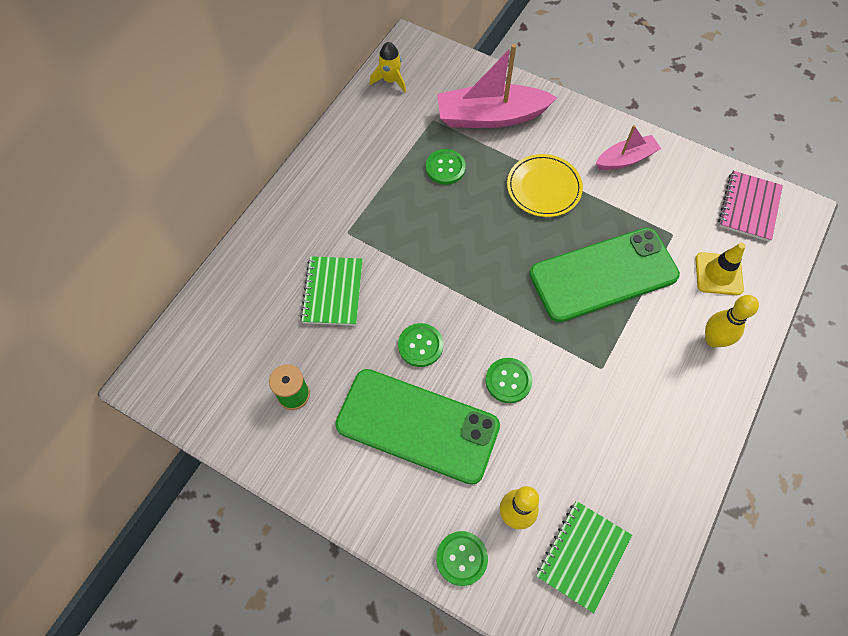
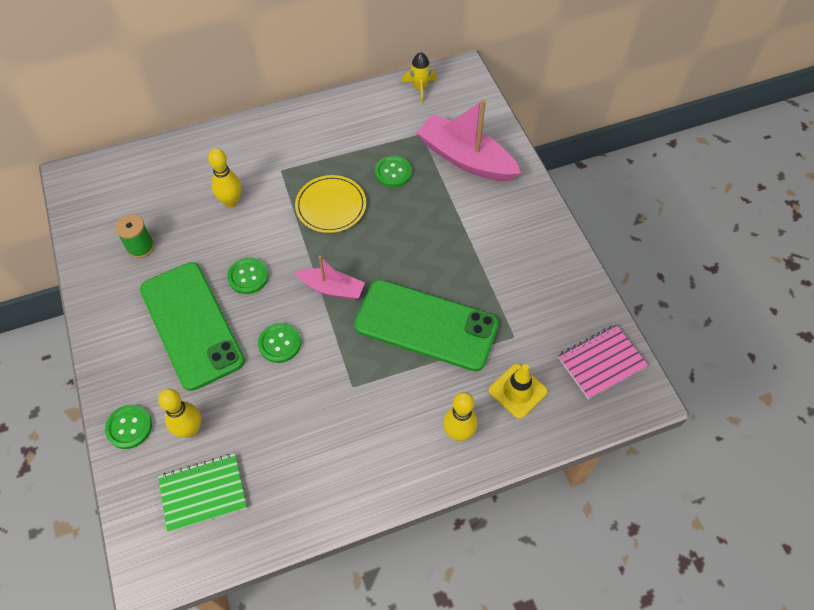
camera: 40 degrees right, 5 degrees down
(333, 292) = (231, 202): green notebook -> yellow bowling pin
(544, 187) = (450, 234): yellow plate -> yellow plate (331, 206)
(625, 159) = (538, 257): pink boat -> pink boat (332, 288)

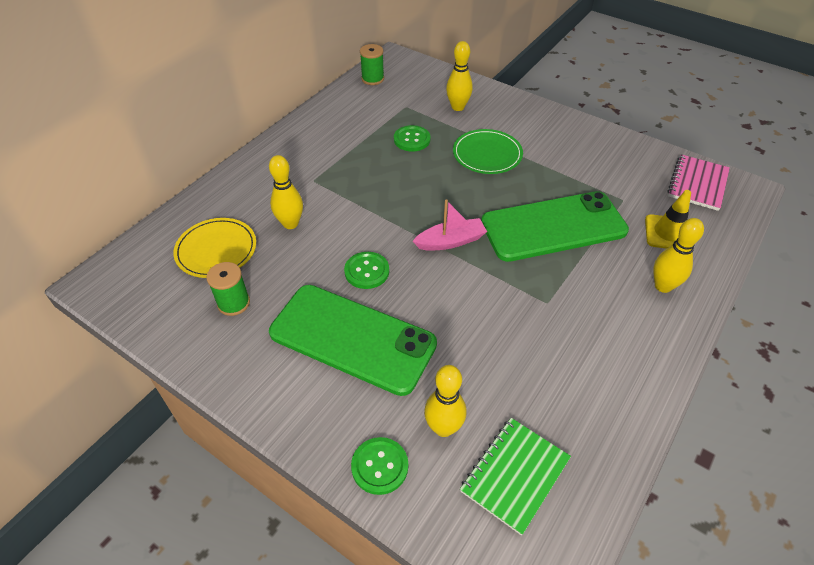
camera: 35 degrees left, 10 degrees down
(279, 343) = (450, 306): green button -> none
(331, 206) = (385, 185): yellow plate -> yellow plate (216, 250)
(420, 88) = (372, 79): yellow rocket -> green spool
(442, 223) = (487, 154): none -> green plate
(465, 158) = (458, 107): pink boat -> yellow bowling pin

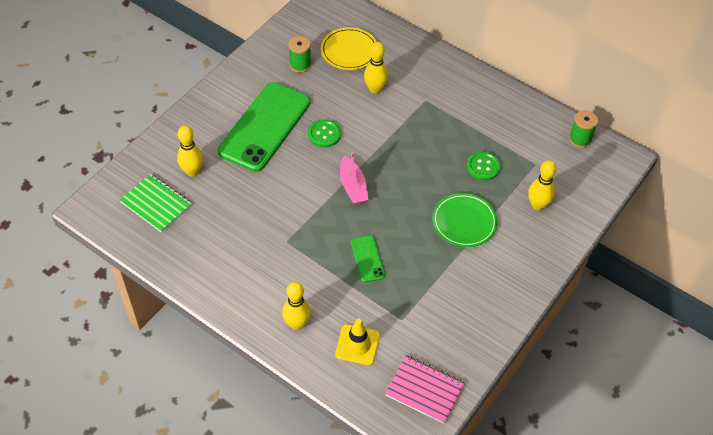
camera: 90 degrees right, 5 degrees up
(379, 466) = (172, 140): green button -> none
(553, 227) = (367, 259): green phone -> green phone, size x0.44

